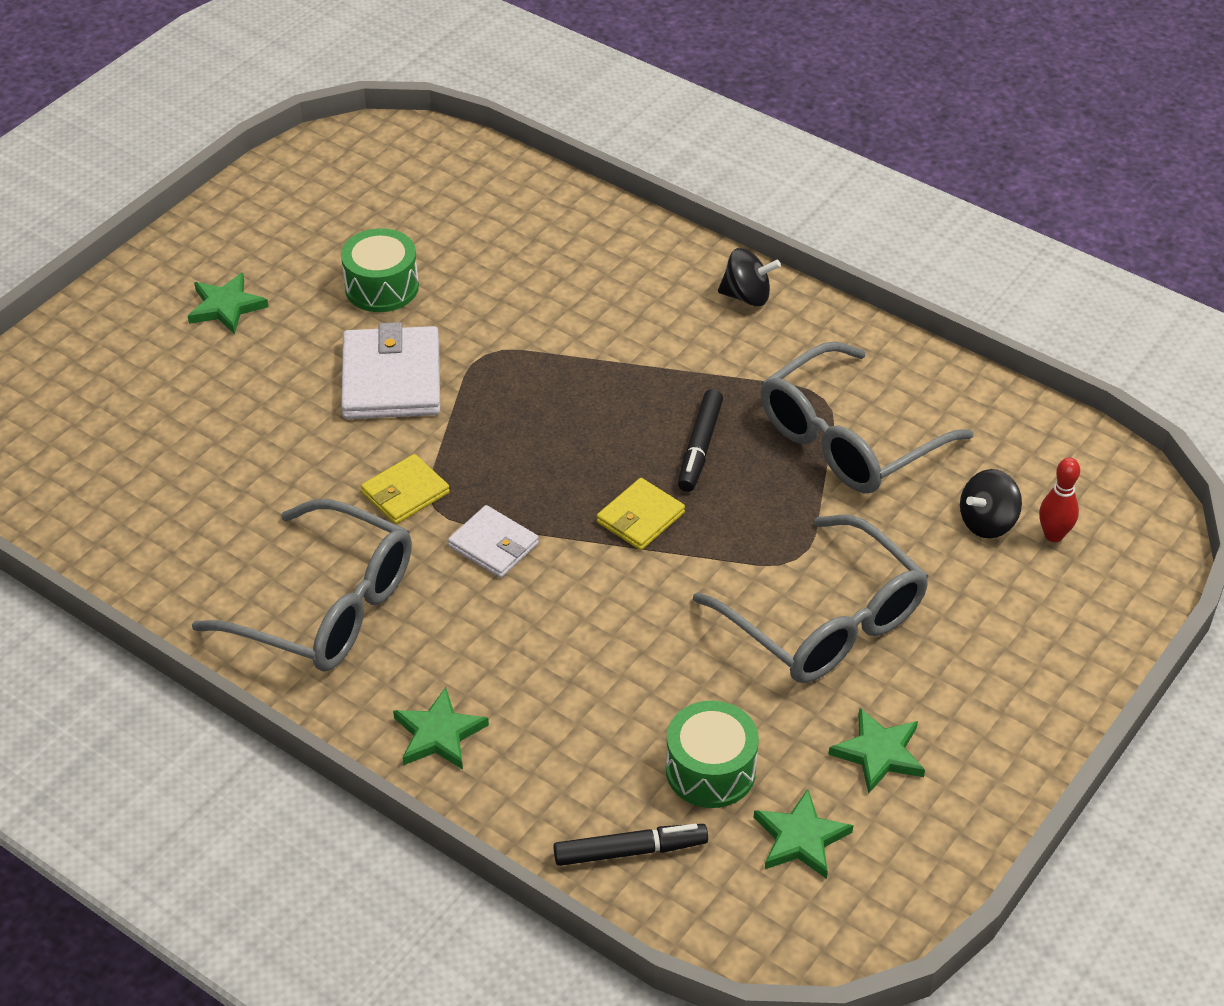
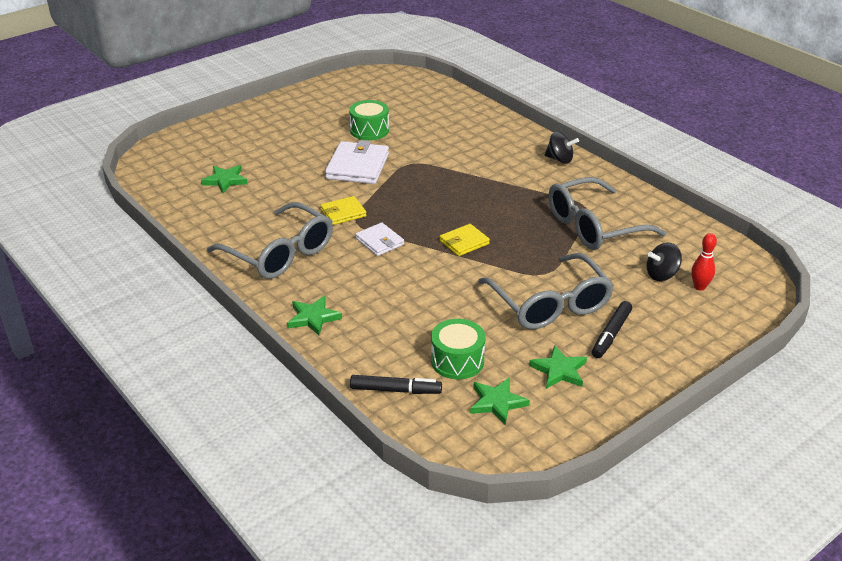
camera: 15 degrees right, 10 degrees down
(226, 307) = (288, 127): green star -> green star (225, 180)
(700, 447) = (509, 217): black marker -> black marker (611, 334)

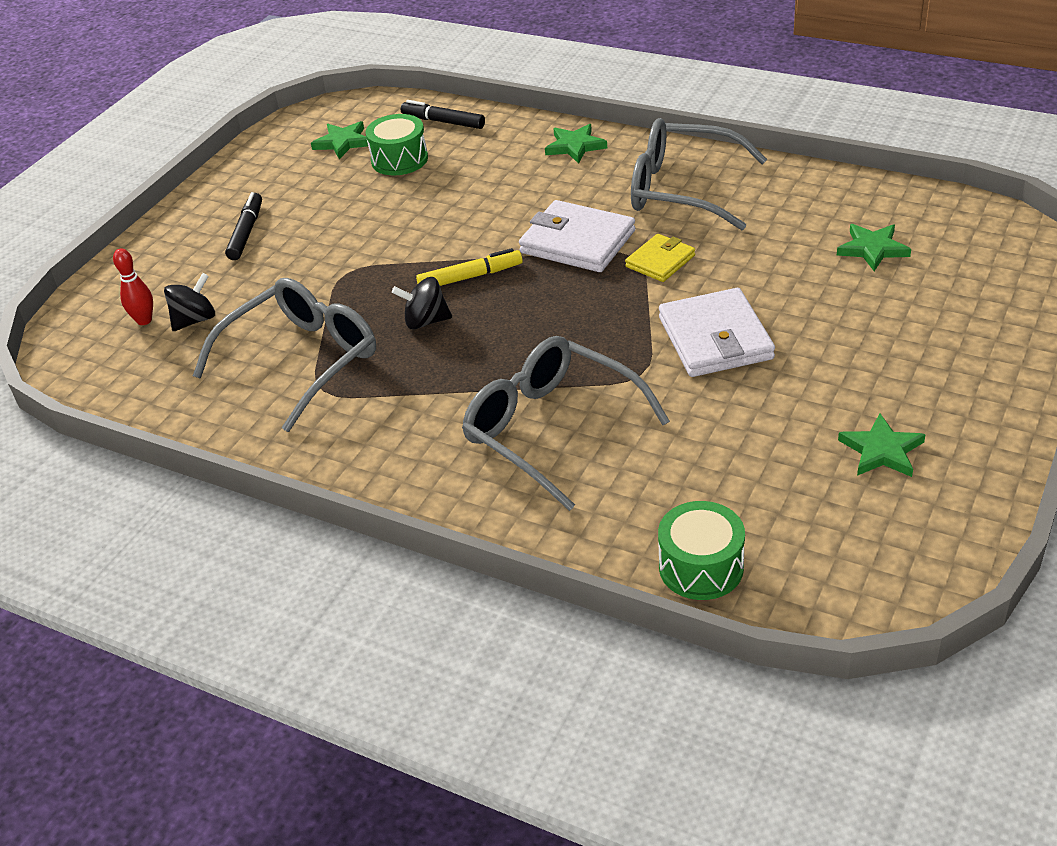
camera: 160 degrees right, 5 degrees up
(369, 130) = (770, 417): green drum -> green drum (701, 567)
(379, 241) = (577, 242): white wallet -> white wallet, size x1.71
(395, 390) = (443, 122): black marker -> black marker turned 45 degrees clockwise
(464, 242) = (470, 277): yellow wallet -> yellow marker
(550, 304) = (326, 240): grey glasses -> grey glasses (551, 429)
(559, 370) = (293, 184): green star -> green star (881, 450)
(560, 159) = (399, 473): black spinning top -> black spinning top (425, 321)

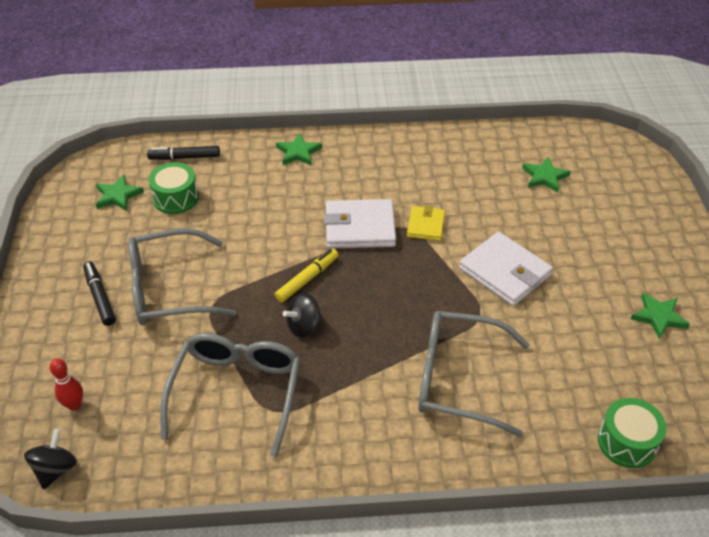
camera: 35 degrees left, 5 degrees up
(195, 320) = (119, 389): black spinning top -> black spinning top (55, 469)
(682, 189) = (396, 166): grey glasses -> grey glasses (168, 289)

